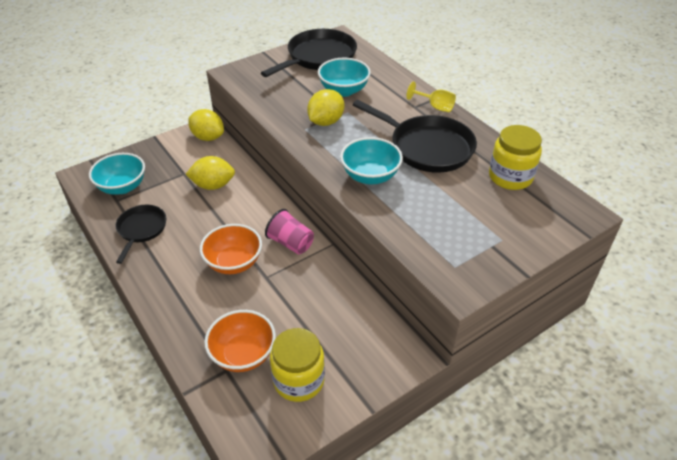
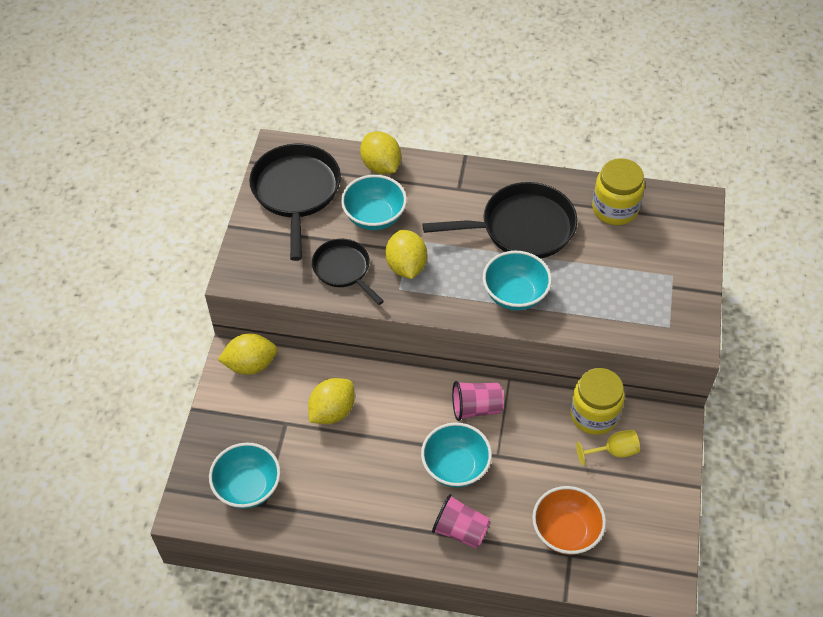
camera: 45 degrees left, 10 degrees up
(141, 229) = (332, 510): black pan -> black pan (343, 269)
(186, 297) = (460, 530): none -> pink cup
(234, 263) = (455, 467): orange bowl -> turquoise bowl
(298, 380) = (627, 512): yellow jar -> yellow jar (594, 414)
(383, 72) = (381, 166): none -> yellow lemon
(435, 107) = (475, 175): yellow goblet -> yellow goblet (614, 451)

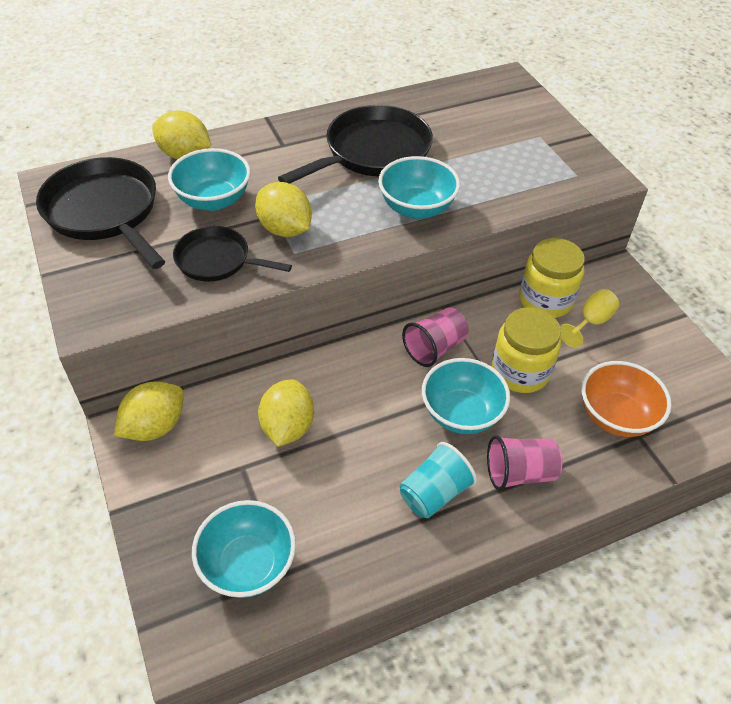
camera: 35 degrees left, 5 degrees down
(393, 510) = (434, 493): none -> turquoise cup
(615, 209) = (443, 107): yellow jar -> yellow jar (520, 371)

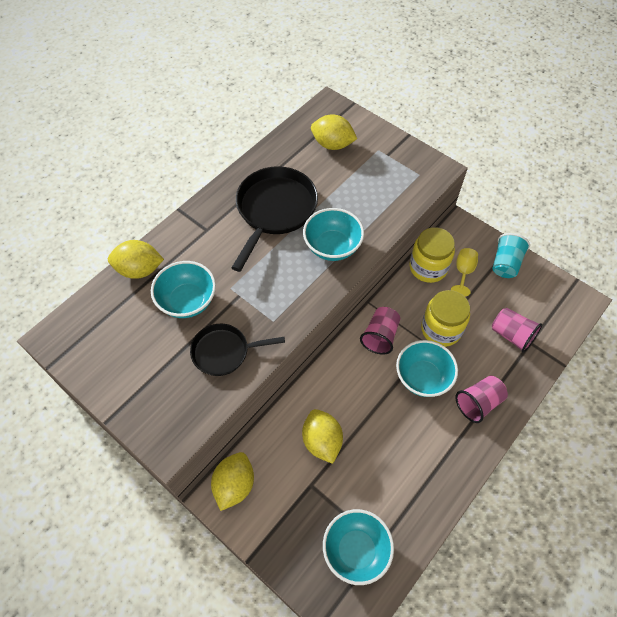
camera: 25 degrees left, 10 degrees up
(105, 212) = (113, 347): black pan -> none
(285, 229) = (254, 304): yellow lemon -> yellow lemon (332, 144)
(434, 493) = (437, 442): turquoise cup -> turquoise cup (505, 264)
(616, 416) = (511, 335): orange bowl -> pink cup

